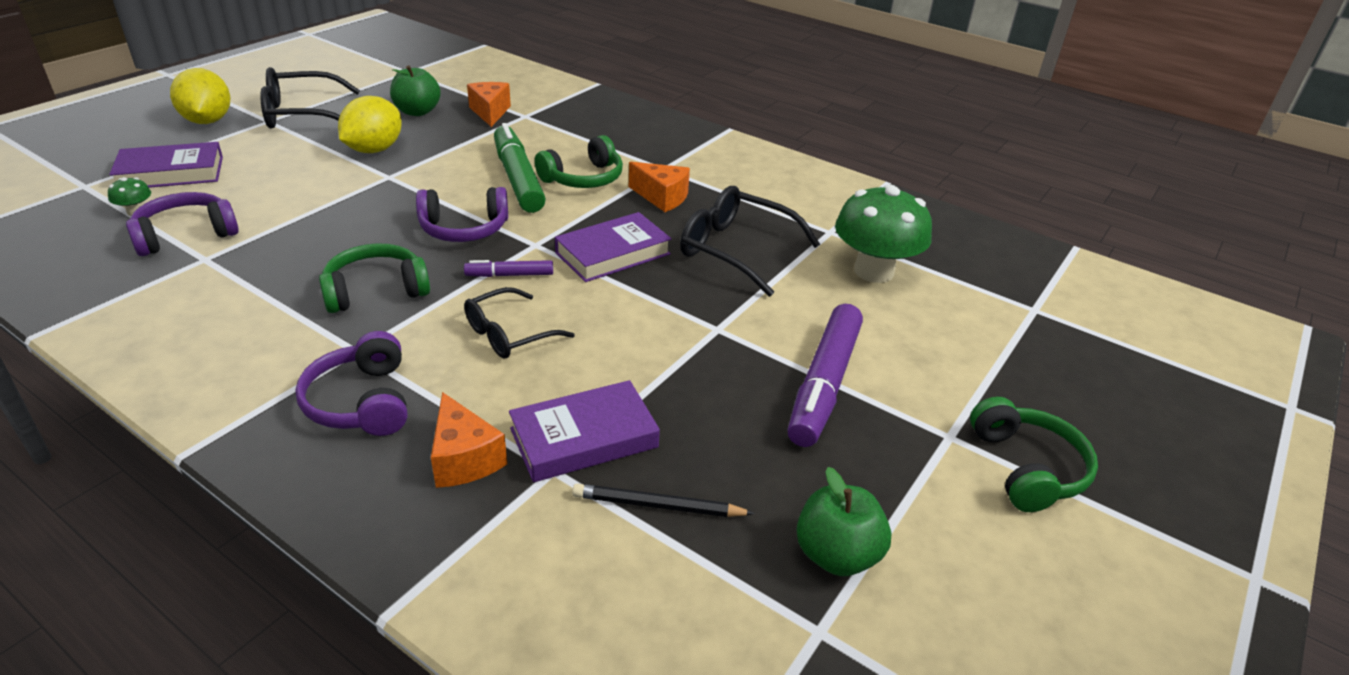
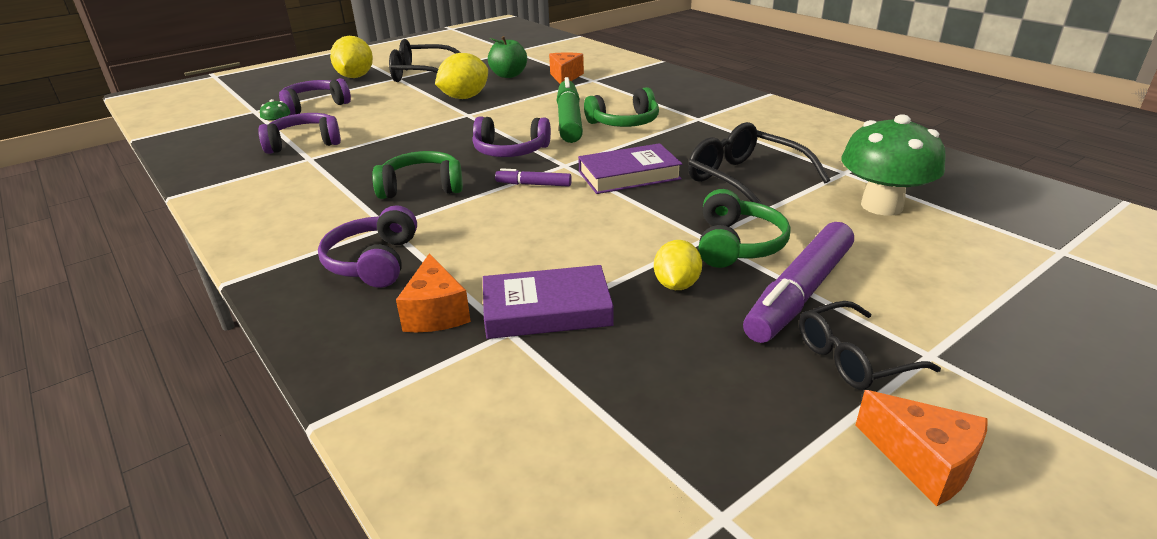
camera: 20 degrees right, 5 degrees down
(171, 173) = (314, 106): purple book -> purple headphones
(509, 334) = (514, 226): black glasses -> black glasses (853, 358)
(658, 506) = (593, 374): black pencil -> none
(662, 197) = (689, 138): orange cheese -> orange cheese (923, 462)
(705, 389) = (676, 285): none -> yellow lemon
(836, 555) = (765, 447): green apple -> none
(1027, 468) = (1020, 397): green headphones -> green headphones (737, 244)

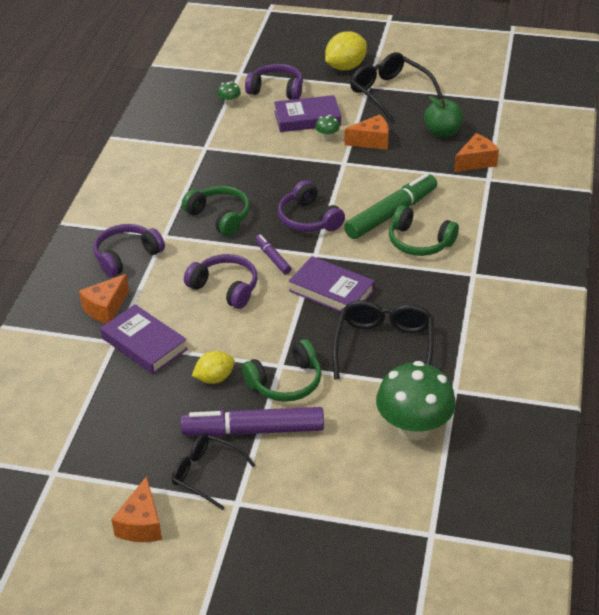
camera: 50 degrees right, 10 degrees up
(304, 143) = (221, 129): purple headphones -> purple headphones (225, 288)
(380, 108) = (307, 118): none -> purple book
(421, 109) = (327, 137): none -> green mushroom
(464, 97) = (371, 141): yellow lemon -> orange cheese

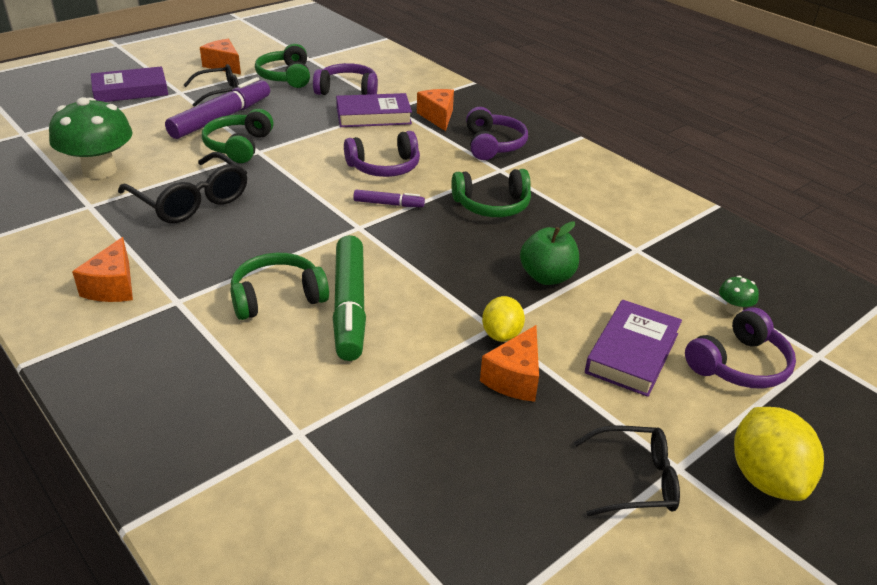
camera: 125 degrees right, 5 degrees down
(120, 455) = (285, 77): none -> green headphones
(214, 378) = (293, 125): yellow lemon -> yellow lemon (501, 334)
(308, 219) = (418, 250): purple headphones -> purple headphones (347, 90)
(327, 137) = (567, 346): green mushroom -> none
(331, 291) = (297, 211): purple book -> purple book (130, 90)
(389, 93) = (635, 480): black glasses -> black glasses, size x0.65
(442, 132) = (460, 465): green apple -> green apple (547, 277)
(476, 162) = (349, 449): orange cheese -> orange cheese (113, 286)

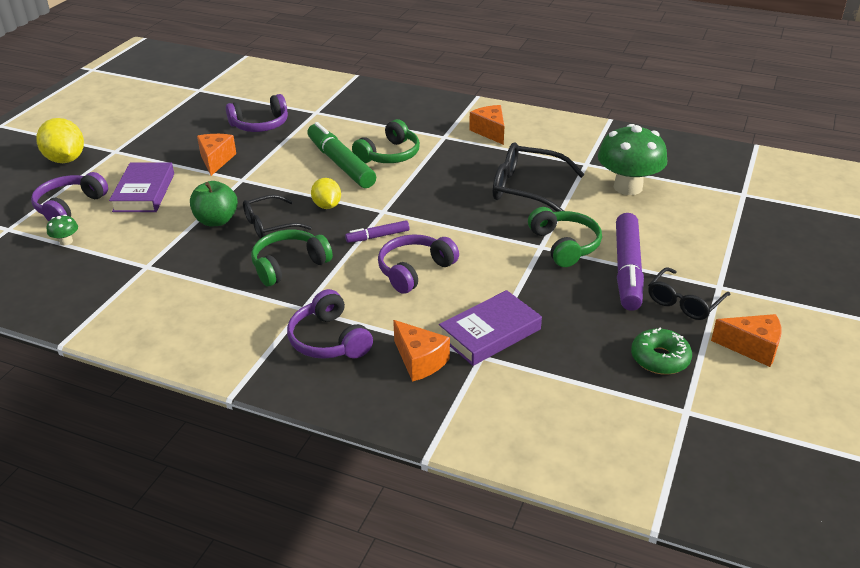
camera: 155 degrees right, 0 degrees up
(130, 90) = (764, 269): purple book -> none
(285, 77) = (660, 358): green headphones -> green donut
(347, 90) = (563, 365): purple headphones -> purple headphones (260, 125)
(501, 334) = (234, 177): yellow lemon -> yellow lemon (327, 206)
(635, 480) = (138, 141): black glasses -> black glasses (270, 225)

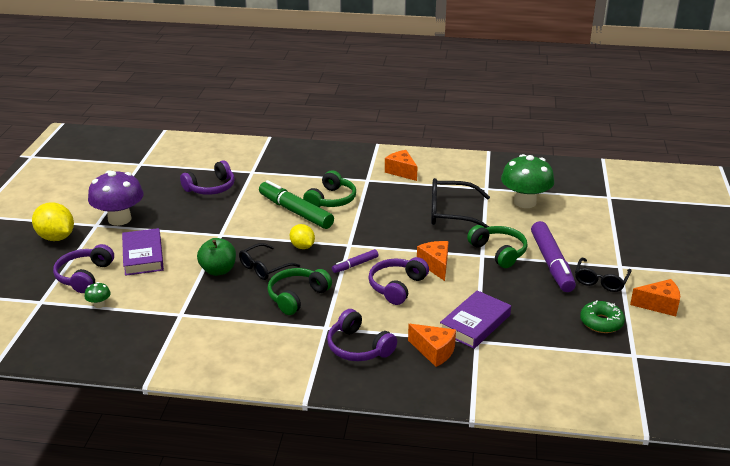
camera: 15 degrees left, 5 degrees down
(143, 148) = (119, 219): none -> purple mushroom
(216, 160) = (189, 222): orange cheese -> orange cheese (435, 265)

